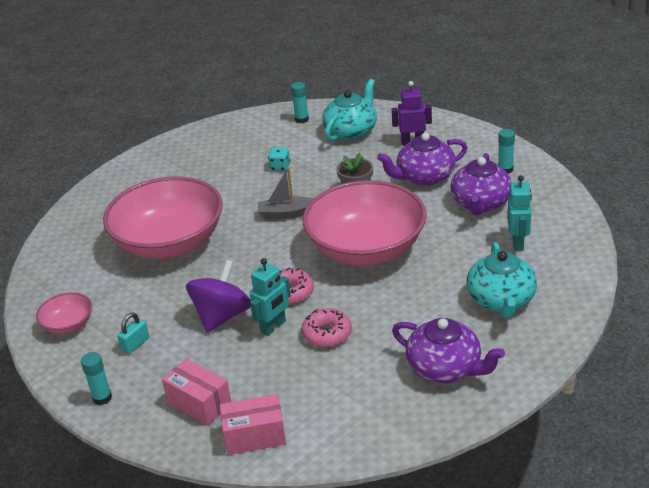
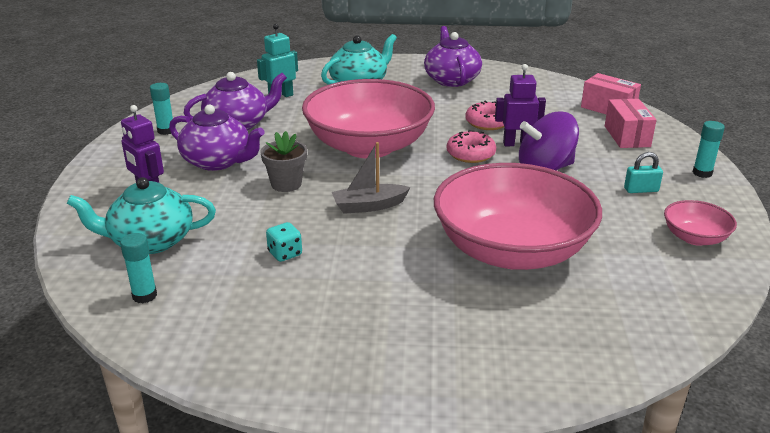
camera: 135 degrees left, 5 degrees down
(273, 327) = (517, 144): turquoise robot -> purple robot
(286, 214) = (369, 206): grey boat -> grey boat turned 120 degrees clockwise

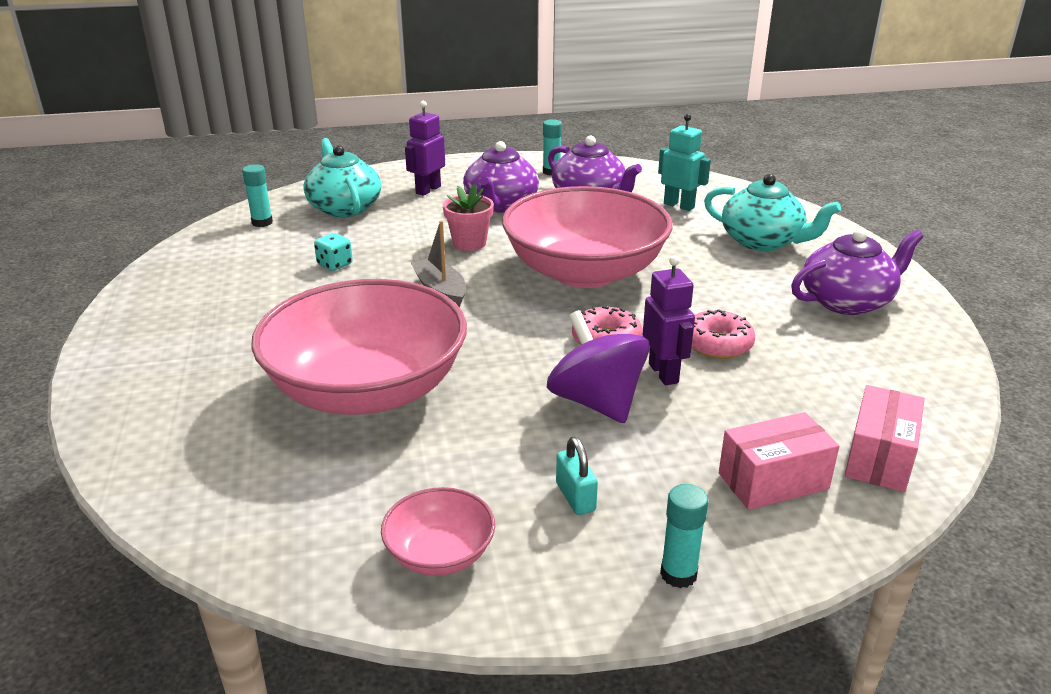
camera: 75 degrees right, 0 degrees up
(286, 184) = (469, 243): grey flower pot -> pink flower pot

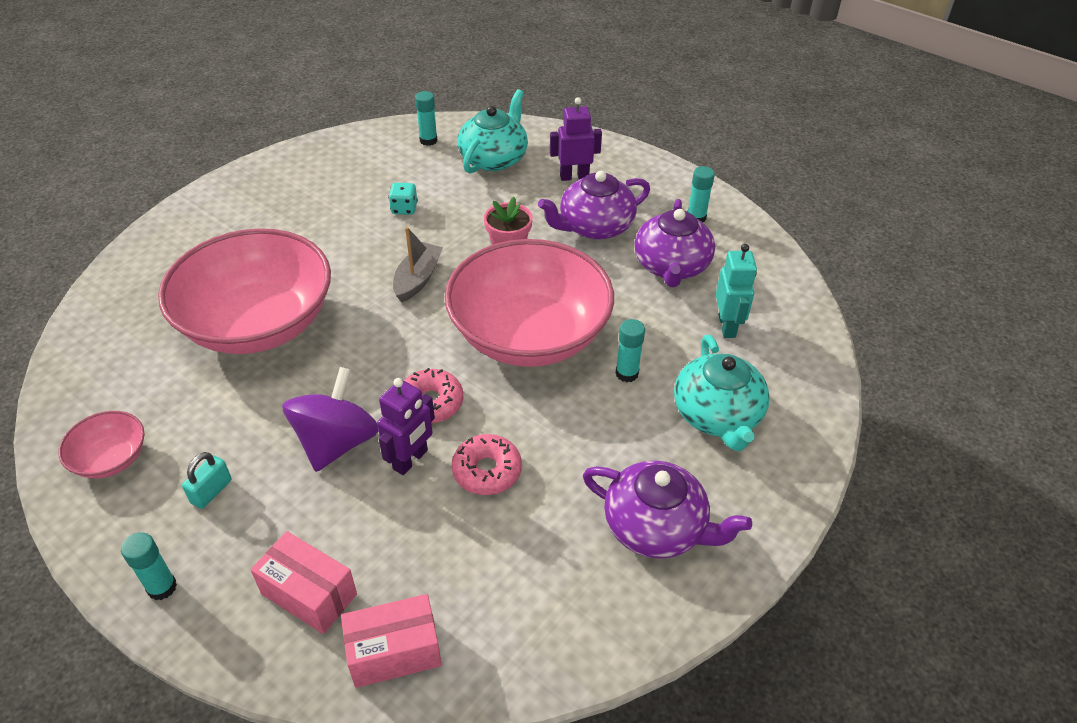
camera: 50 degrees right, 15 degrees up
(680, 254) = (627, 373): none -> turquoise glue stick

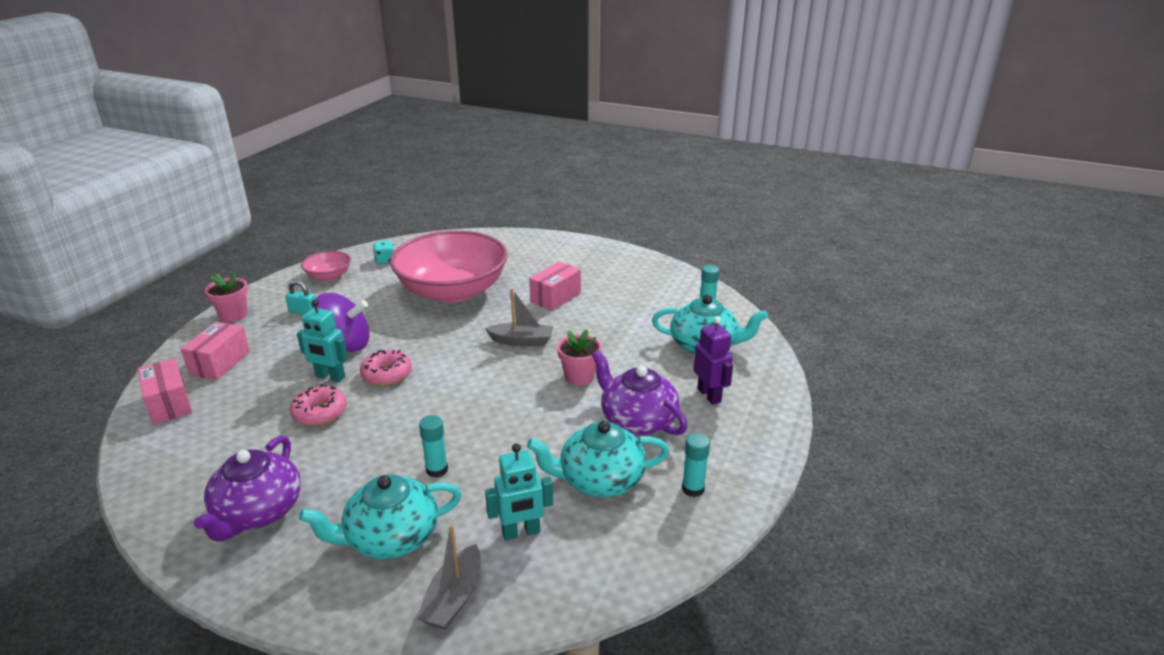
camera: 75 degrees right, 15 degrees down
(162, 587) = (233, 315): turquoise glue stick -> pink flower pot
(335, 237) = (555, 297): none -> pink box
(404, 209) = (605, 317): turquoise dice -> turquoise dice (385, 261)
(411, 460) = (330, 377): purple robot -> turquoise robot
(529, 335) = (473, 407): pink bowl -> none
(671, 266) = (599, 480): purple teapot -> turquoise teapot
(797, 378) = (453, 598): none -> grey boat

